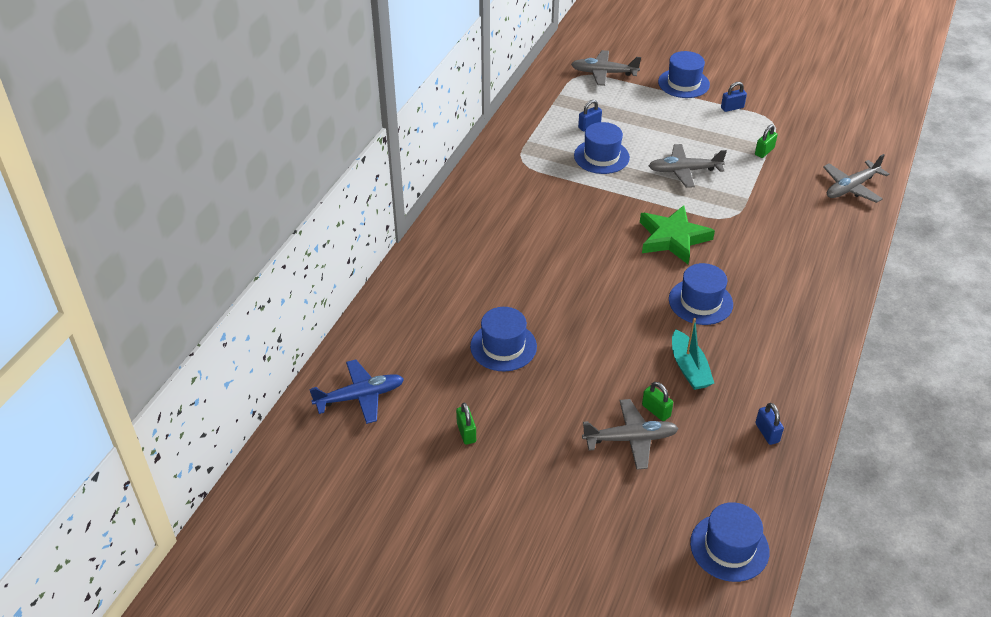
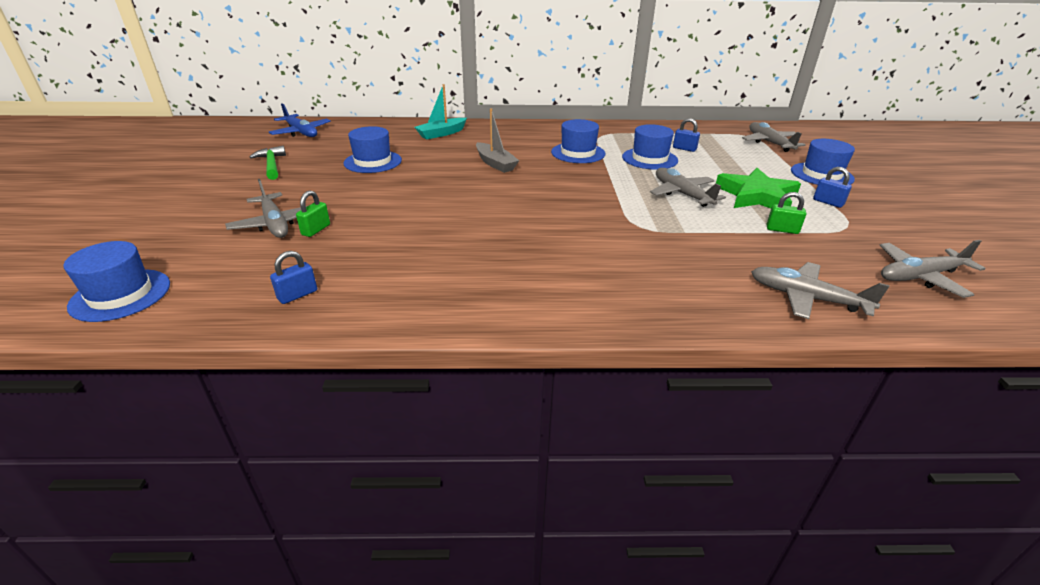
camera: 65 degrees right, 10 degrees down
(466, 432) = (272, 165): green padlock -> green hammer
(559, 257) = (495, 164): none -> grey boat
(672, 238) = (571, 203): green star -> green star (756, 196)
(689, 368) = (383, 237): turquoise boat -> turquoise boat (441, 134)
(700, 302) = (487, 229): blue hat -> blue hat (578, 153)
(843, 130) = (920, 276): none -> grey plane

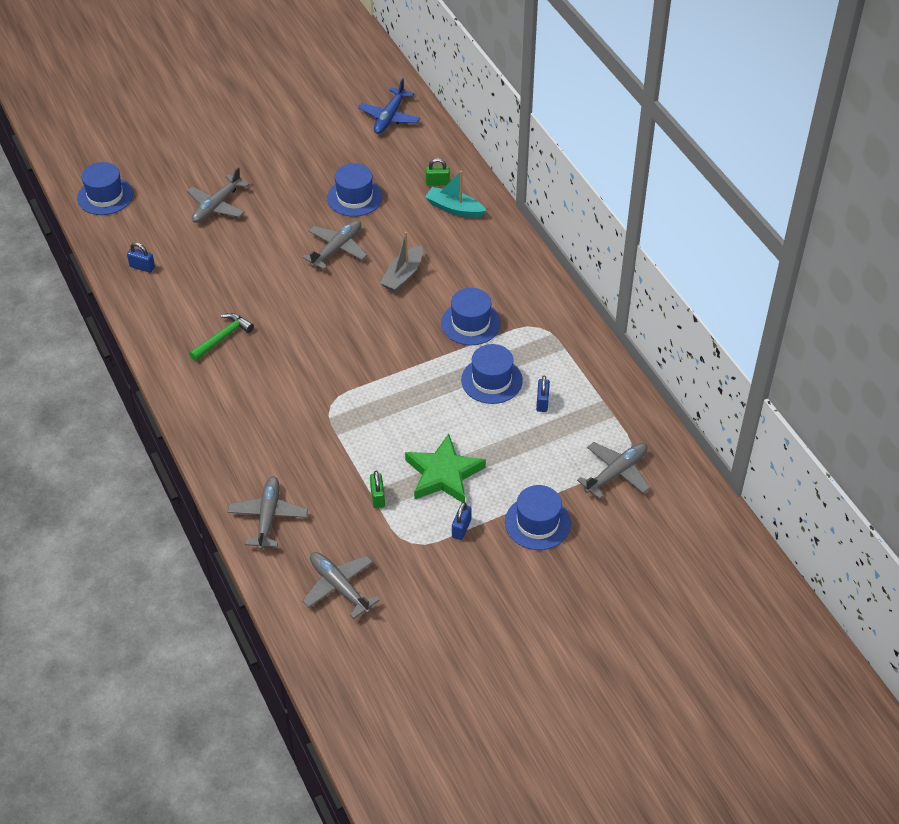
camera: 65 degrees right, 15 degrees up
(272, 165) = (309, 144): green hammer -> green hammer (223, 337)
(316, 230) = (220, 231): green padlock -> green padlock (437, 183)
(682, 194) = (414, 420): grey plane -> grey plane (337, 249)

